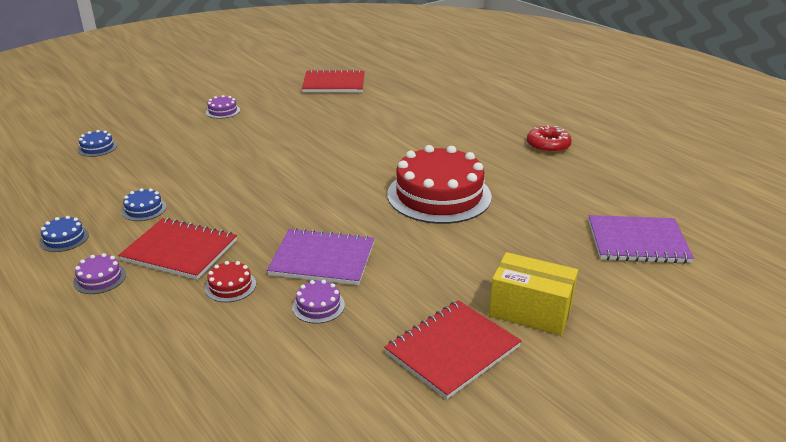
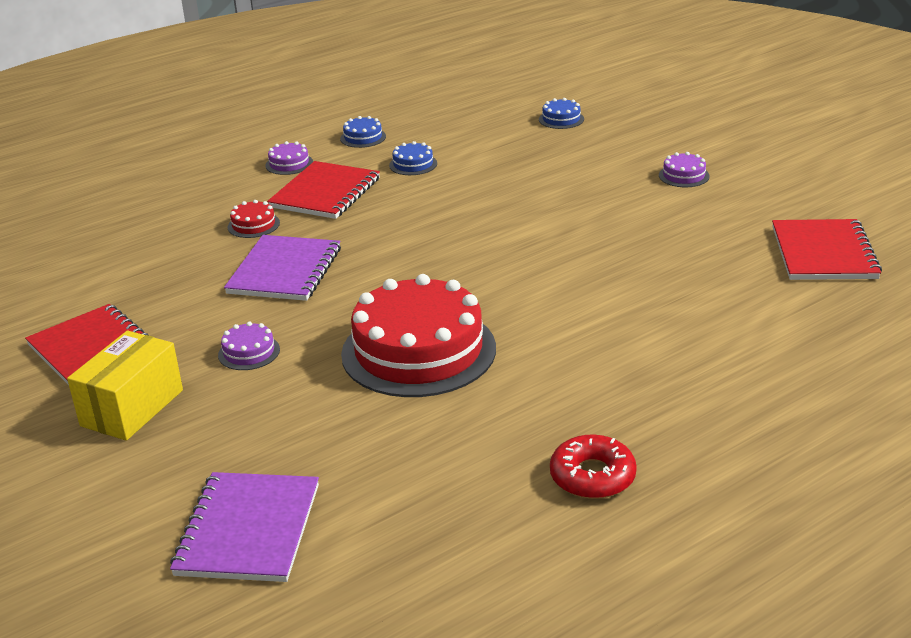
camera: 95 degrees right, 0 degrees up
(318, 306) = (201, 273): purple cake -> purple cake (249, 352)

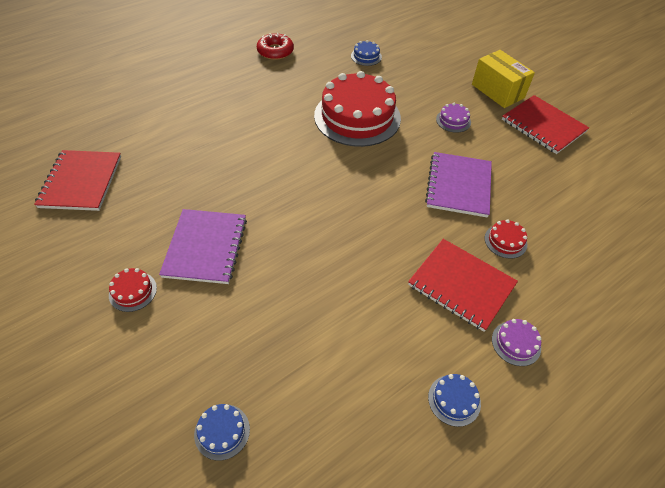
camera: 175 degrees right, 20 degrees up
(132, 408) = (497, 91): yellow box -> yellow box turned 60 degrees counterclockwise
(248, 530) = (415, 38): purple notebook -> purple notebook (205, 247)
(325, 193) = (461, 285): red notebook -> red notebook turned 75 degrees counterclockwise
(413, 164) = (388, 332): blue cake -> blue cake (366, 56)
(684, 176) = (133, 291): purple cake -> red cake

